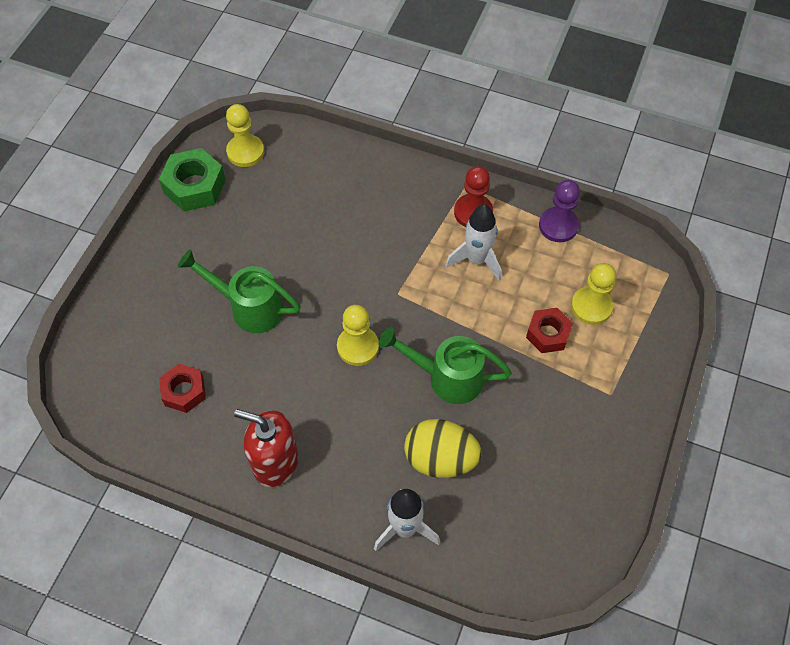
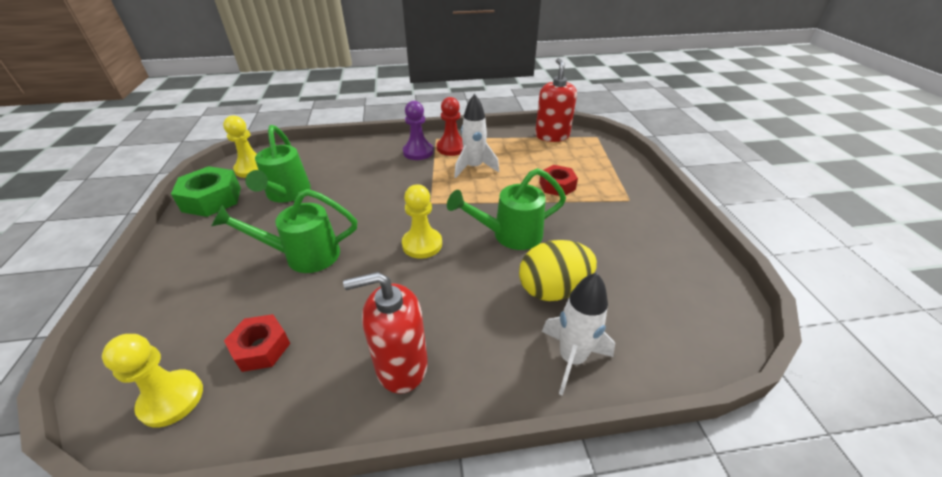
camera: 30 degrees left, 20 degrees down
(264, 212) = (286, 194): none -> green watering can
(558, 226) = (511, 137): purple pawn -> purple pawn (418, 152)
(591, 306) = (569, 164): yellow pawn -> yellow pawn (171, 399)
(611, 245) = (552, 136): none -> red soap dispenser

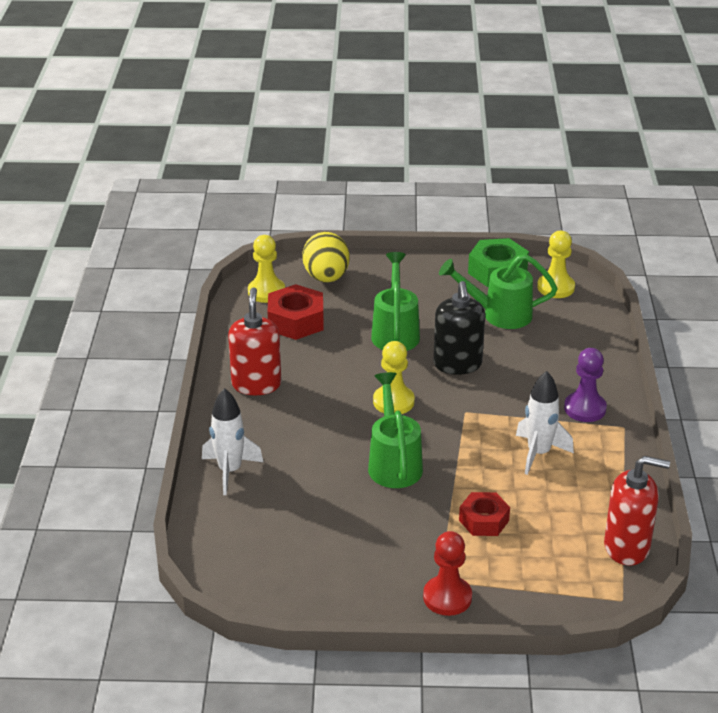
camera: 100 degrees right, 5 degrees down
(261, 348) = (296, 321): red nut -> red nut, size x1.50
(362, 211) = (457, 364): none -> black soap dispenser
(451, 148) = (594, 439): red pawn -> red pawn (447, 597)
(553, 289) = (307, 477): yellow egg -> yellow egg (326, 278)

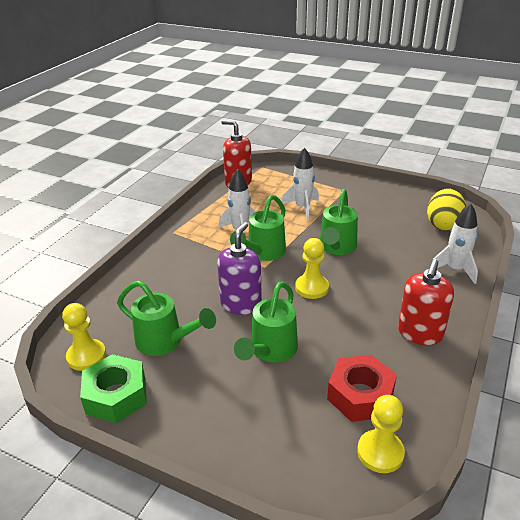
camera: 155 degrees left, 0 degrees up
(326, 278) = (300, 452): yellow egg -> yellow egg (443, 224)
(447, 597) = (345, 184): red pawn -> none
(457, 364) = (241, 304): black soap dispenser -> purple soap dispenser
(482, 430) = (263, 253): none -> green watering can
(484, 520) = (302, 208): red nut -> white rocket
(585, 409) = (183, 248): purple pawn -> none

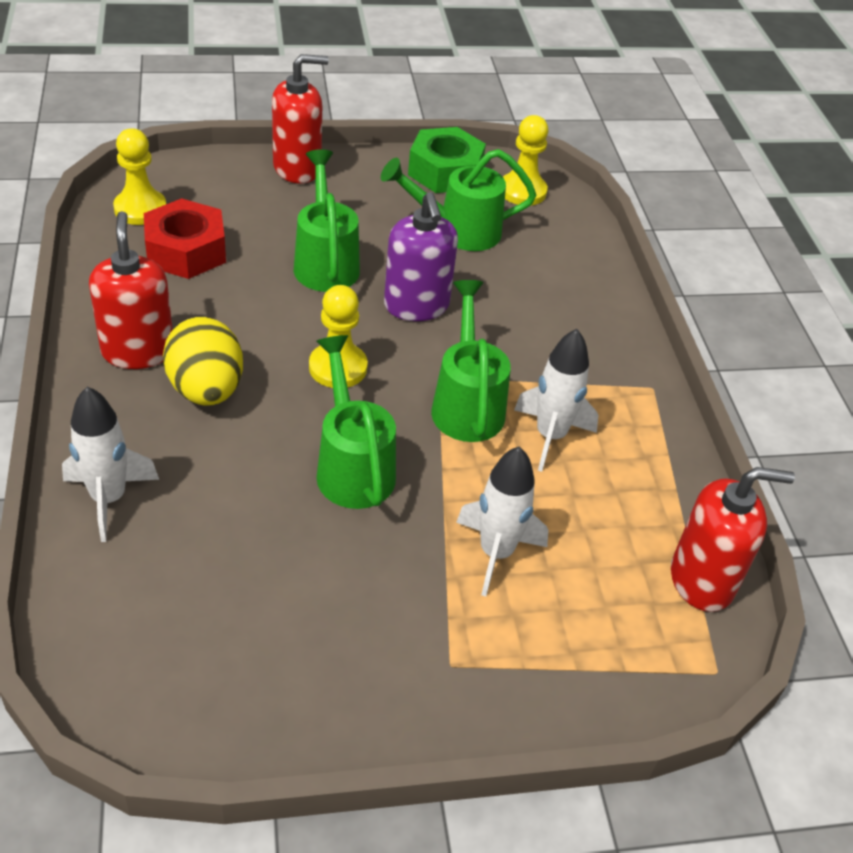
camera: 140 degrees right, 10 degrees up
(224, 447) = (297, 168): none -> red soap dispenser
(443, 224) = (163, 632): yellow egg -> yellow egg (206, 390)

